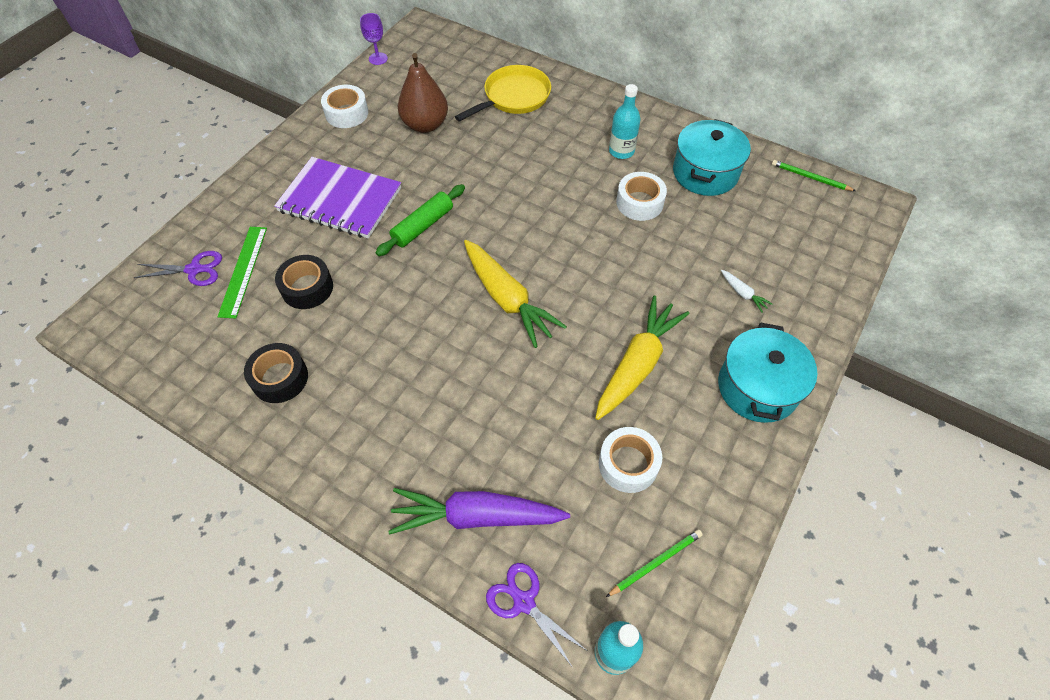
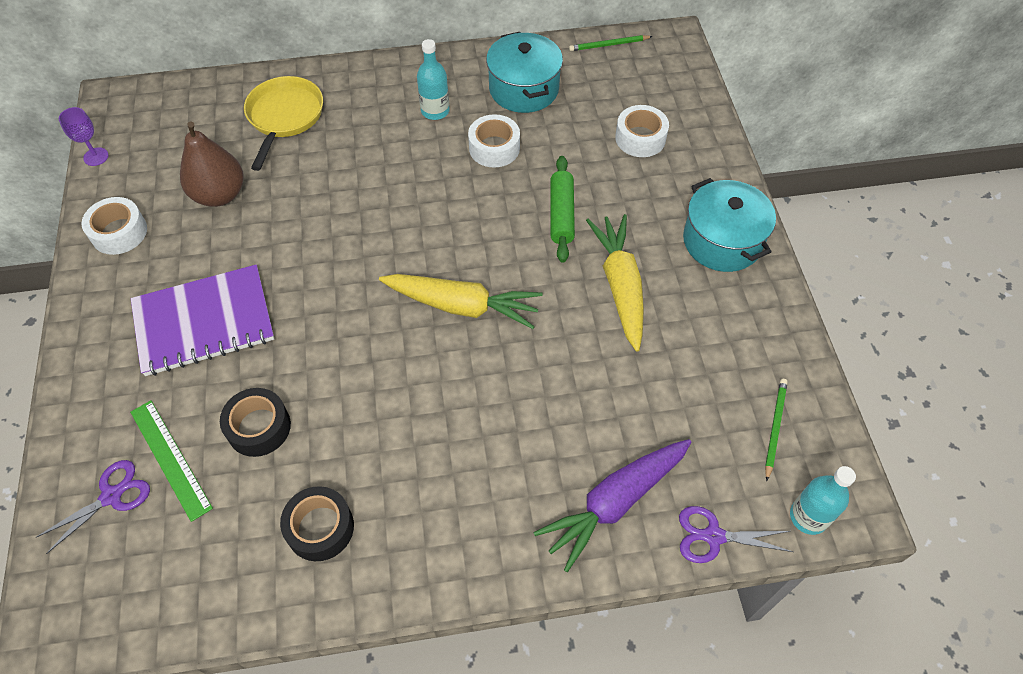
camera: 40 degrees left, 0 degrees up
(423, 226) = (317, 292): green rolling pin -> green rolling pin (561, 214)
(628, 464) = (687, 370): white tape -> white tape (640, 138)
(743, 294) = (645, 174): white carrot -> none

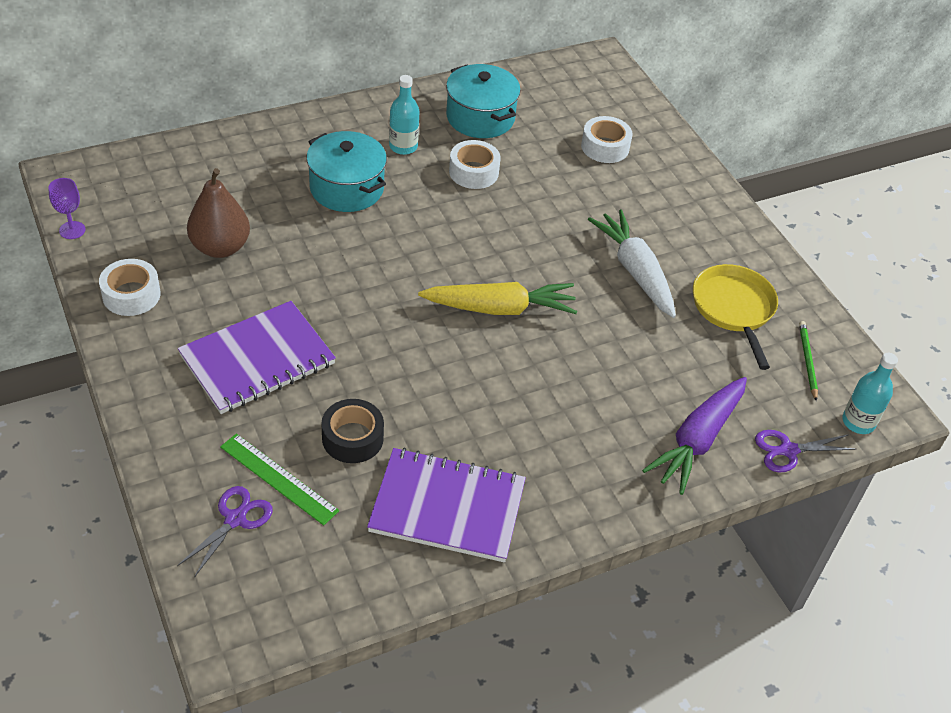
camera: 20 degrees left, 10 degrees down
(284, 117) = (254, 170): yellow pan -> yellow pan (734, 309)
(320, 528) = (447, 507): black tape -> purple notebook
(561, 214) = (559, 220): green rolling pin -> none
(609, 45) = (544, 70): green pencil -> none
(620, 285) = (634, 270): yellow carrot -> white carrot
(722, 241) = (709, 222): turquoise pot -> turquoise pot (347, 188)

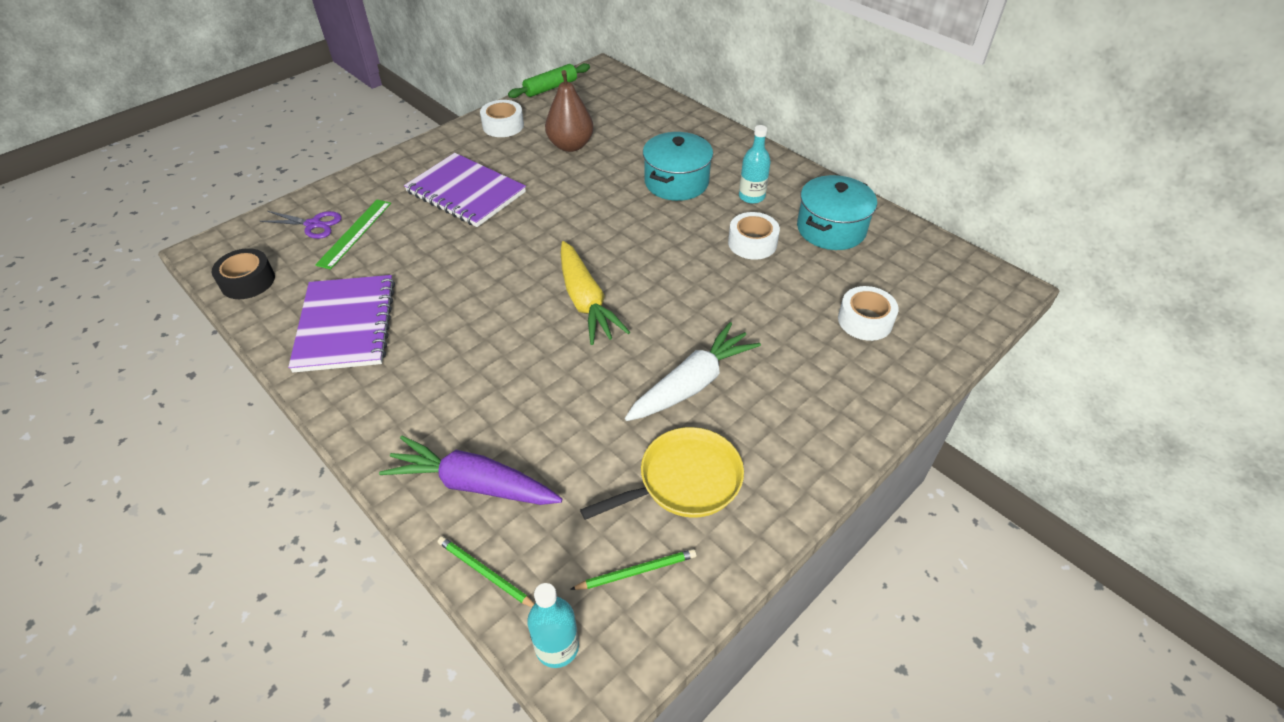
camera: 75 degrees right, 0 degrees up
(72, 230) = (550, 88): purple goblet -> green rolling pin
(352, 438) = (404, 257): black tape -> black tape (248, 281)
(788, 450) = (485, 573): purple scissors -> green pencil

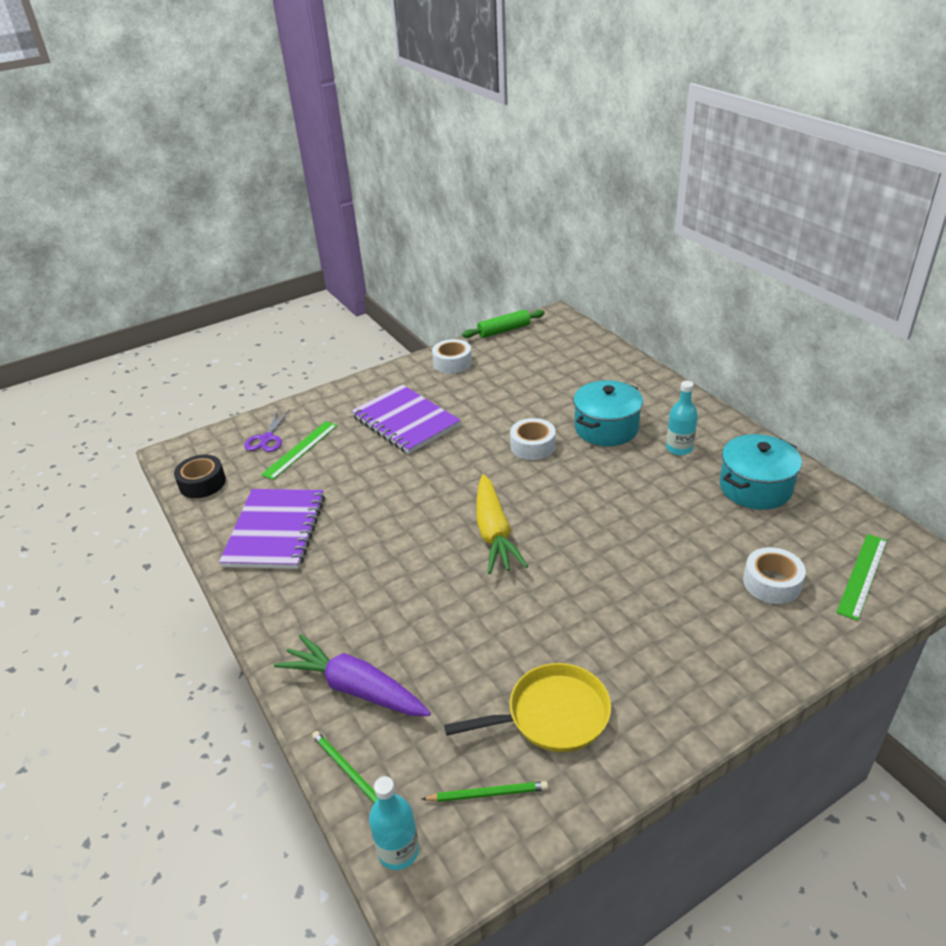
camera: 15 degrees right, 10 degrees down
(313, 224) = (267, 439): purple scissors -> purple scissors turned 75 degrees clockwise
(570, 145) = (511, 385): brown pear -> none
(692, 383) = (580, 623): white carrot -> none
(752, 243) = (670, 494): white tape -> white tape (533, 446)
(944, 303) = (862, 575): none -> green ruler

